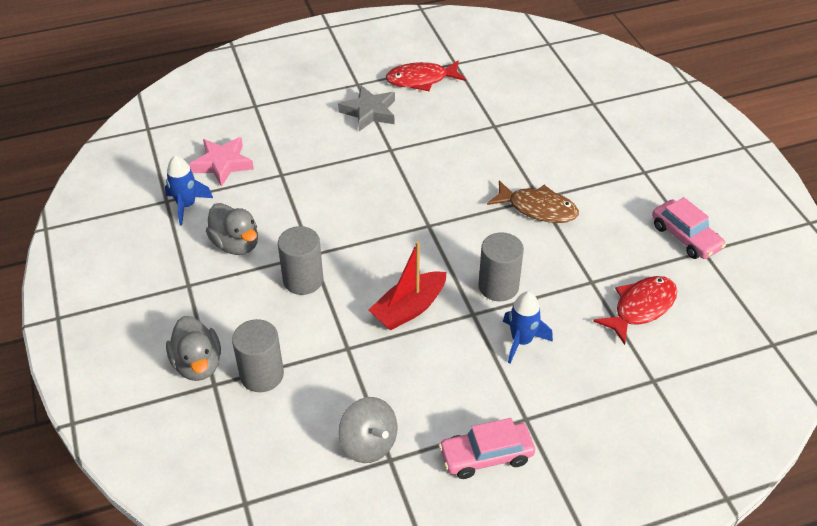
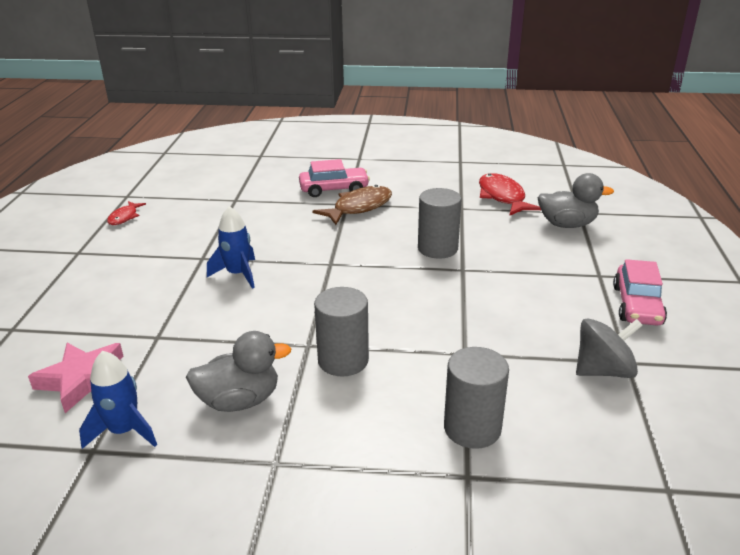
camera: 65 degrees left, 15 degrees down
(198, 364) = (425, 484): grey duck -> grey duck (567, 224)
(369, 112) = (131, 256): grey star -> none
(409, 308) = (434, 301): red boat -> none
(421, 80) = (124, 217): red fish -> red fish, size x0.56
(521, 341) = (509, 254): blue rocket -> blue rocket (238, 274)
(685, 237) = (441, 163): pink car -> pink car (334, 189)

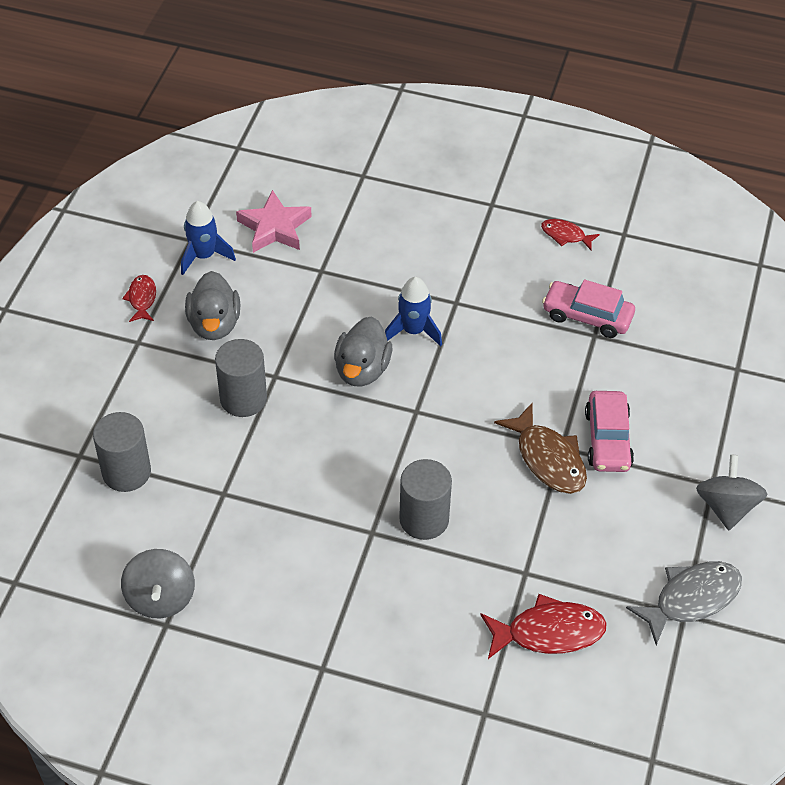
camera: 100 degrees right, 20 degrees up
(199, 475) = (142, 299): none -> red fish
(374, 154) = (726, 507): none -> grey spinning top
(448, 160) = (691, 599): none -> grey fish
(567, 224) = (452, 683): grey duck -> grey duck (362, 370)
(637, 305) = (252, 679): pink car -> pink car (587, 316)

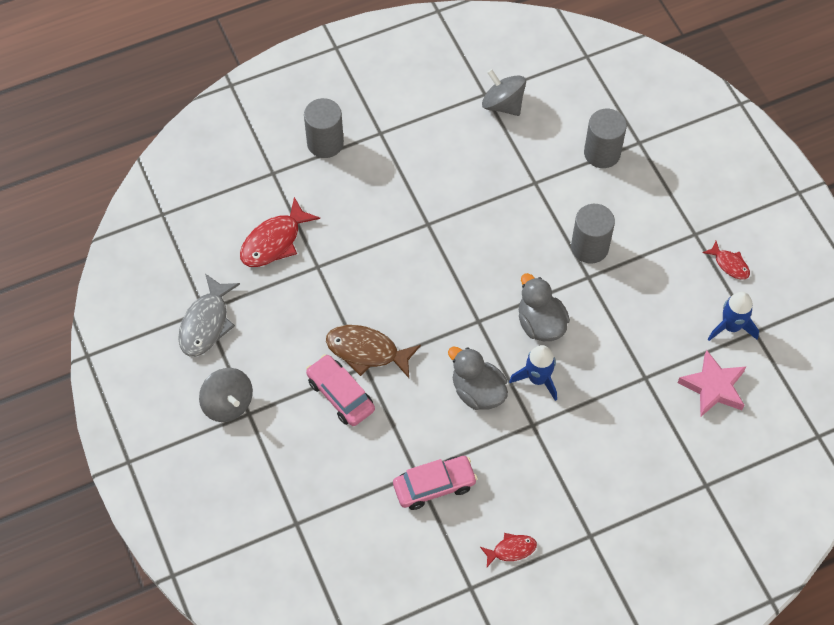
camera: 140 degrees right, 10 degrees up
(214, 324) = (665, 282): grey duck -> grey duck (477, 391)
(424, 519) = (405, 254): grey cylinder -> grey cylinder (325, 143)

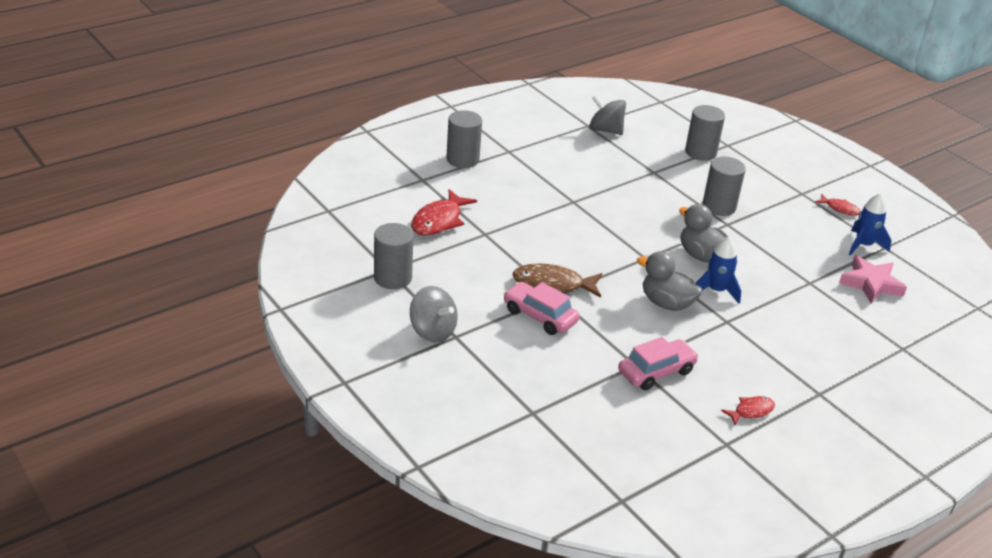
camera: 15 degrees left, 25 degrees down
(206, 323) = (393, 278): grey fish -> grey cylinder

